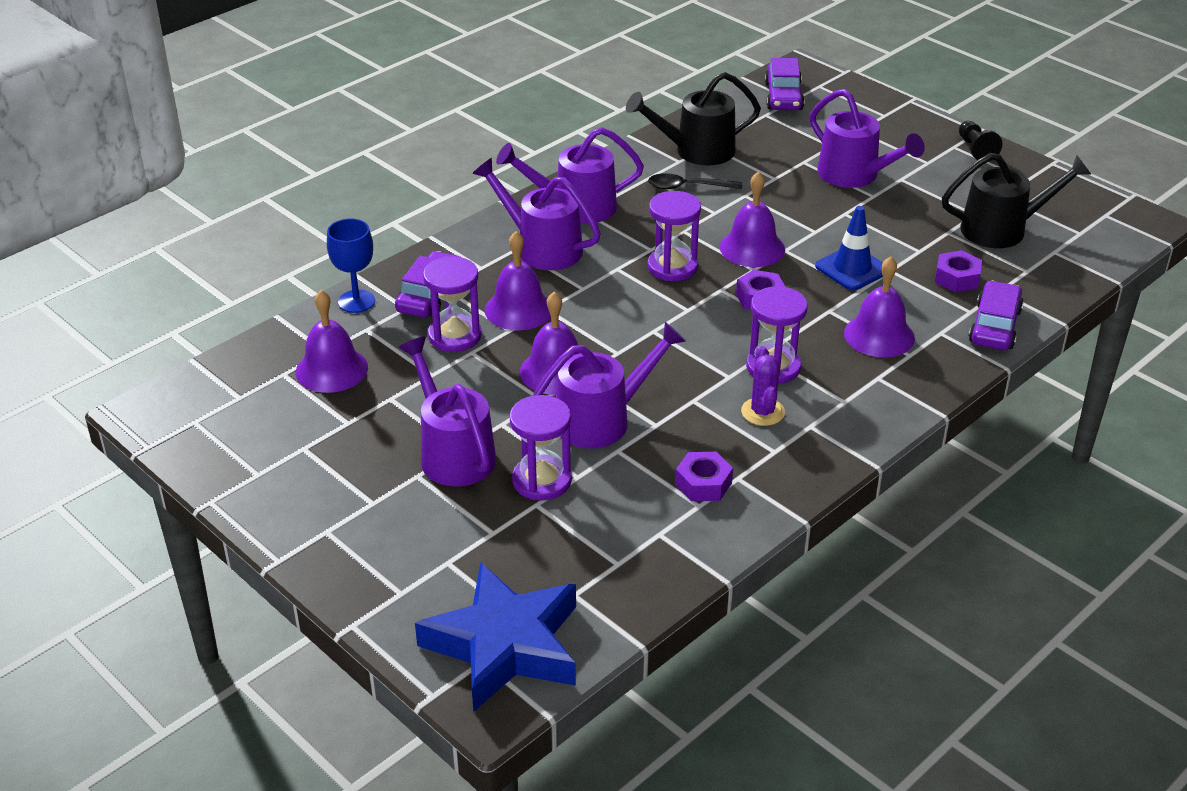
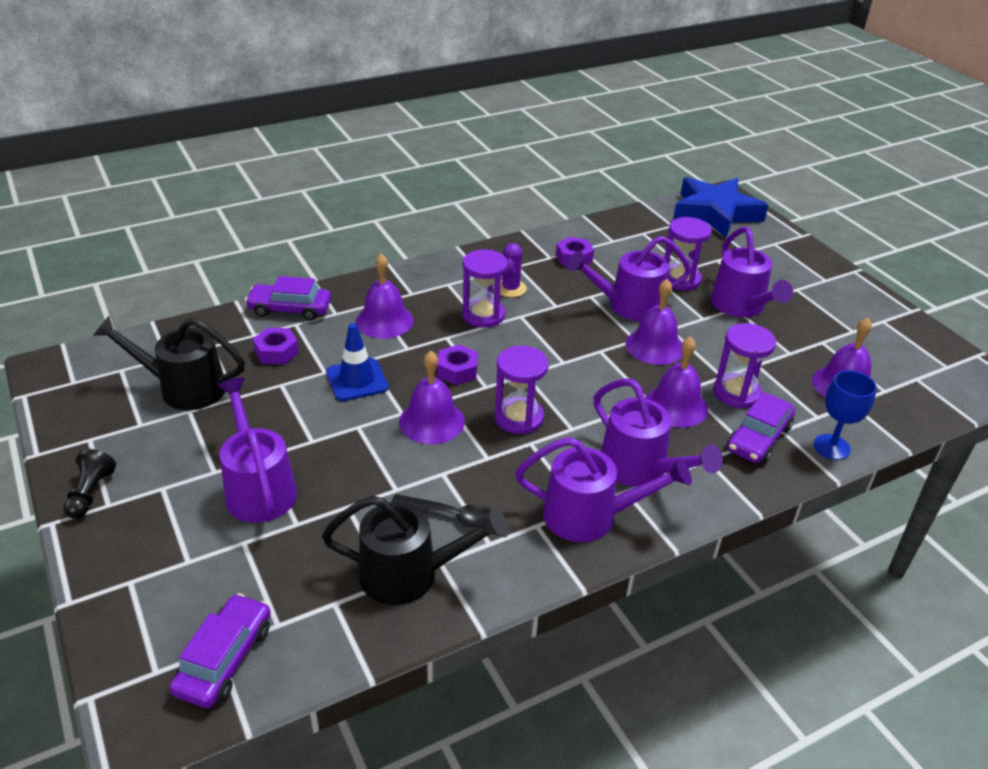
camera: 165 degrees left, 0 degrees up
(994, 326) = (290, 309): purple car -> purple car turned 60 degrees clockwise

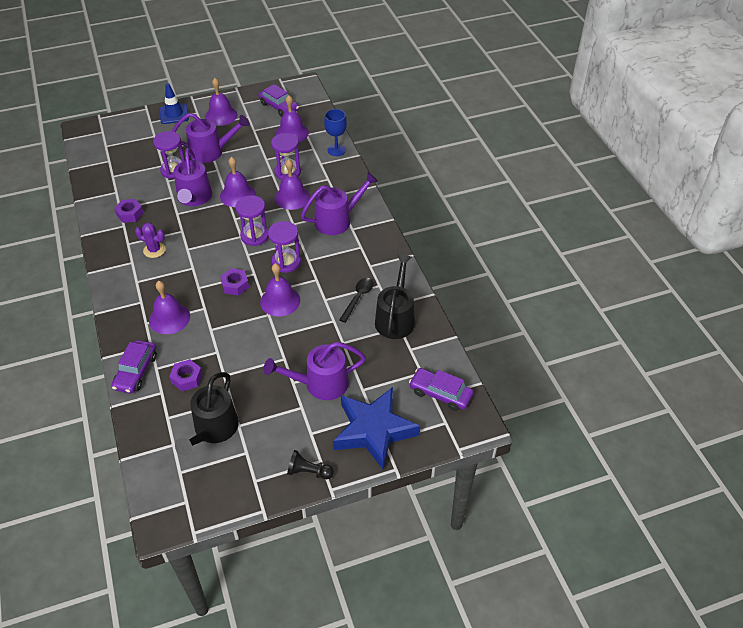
camera: 80 degrees left, 10 degrees up
(357, 380) = (230, 335): blue traffic cone -> blue traffic cone (174, 114)
(483, 315) = (180, 267): purple hourglass -> purple hourglass (254, 236)
(591, 516) = (367, 244): purple watering can -> none
(715, 213) = (103, 138): blue star -> blue star (374, 431)
(758, 438) = (324, 173): purple car -> purple car (279, 107)
(834, 303) = (221, 115): none -> purple bell

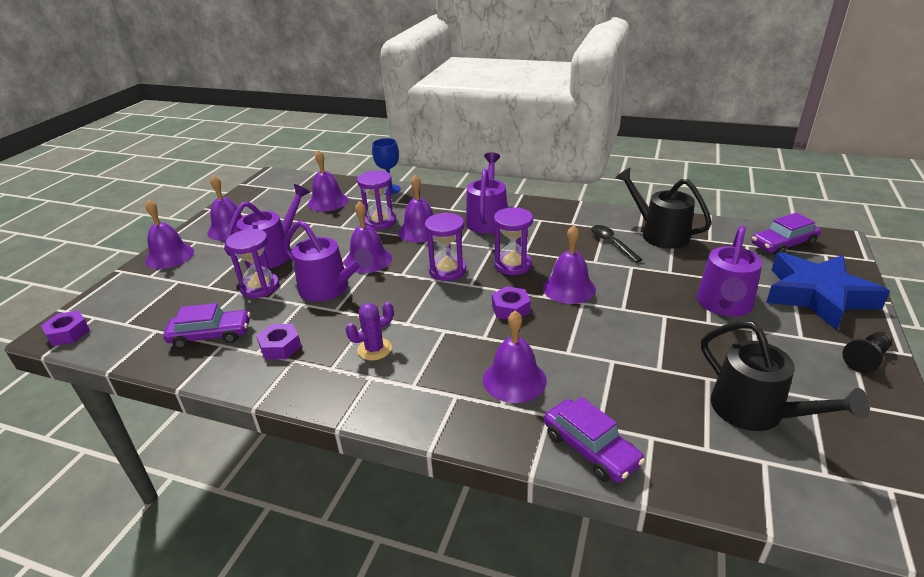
camera: 50 degrees left, 15 degrees down
(174, 114) = (169, 256): blue traffic cone -> purple bell
(187, 378) = (642, 403): purple nut -> purple nut (68, 333)
(279, 107) = (279, 196): purple car -> purple car (211, 335)

